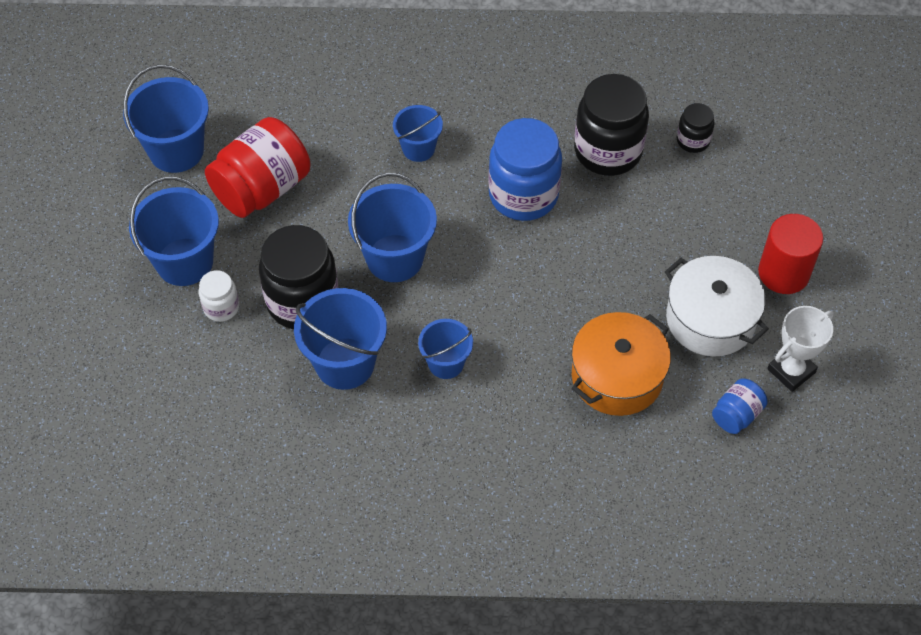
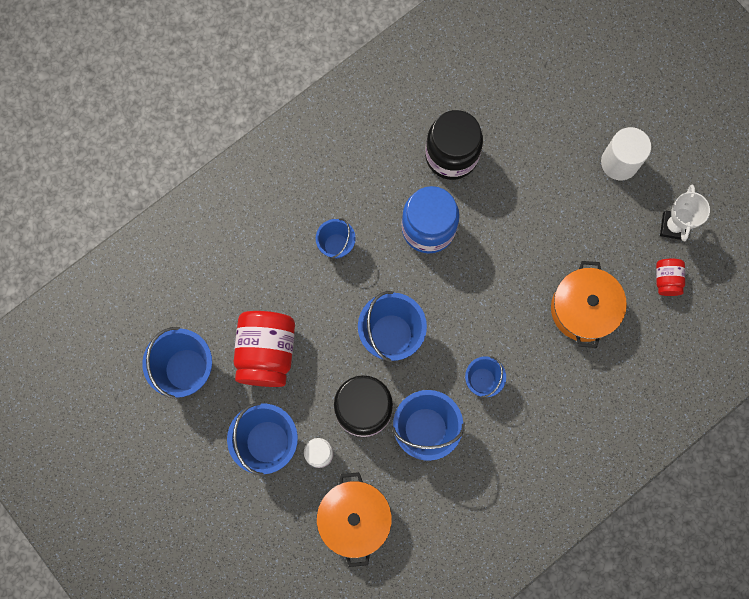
camera: 40 degrees left, 20 degrees up
(195, 389) = (354, 519): none -> orange pot
(693, 140) = (495, 107): black jar -> none
(710, 319) = (604, 227): white pot -> none
(736, 415) = (666, 280): blue jar -> red jar
(783, 273) = (619, 162): red cylinder -> white cylinder

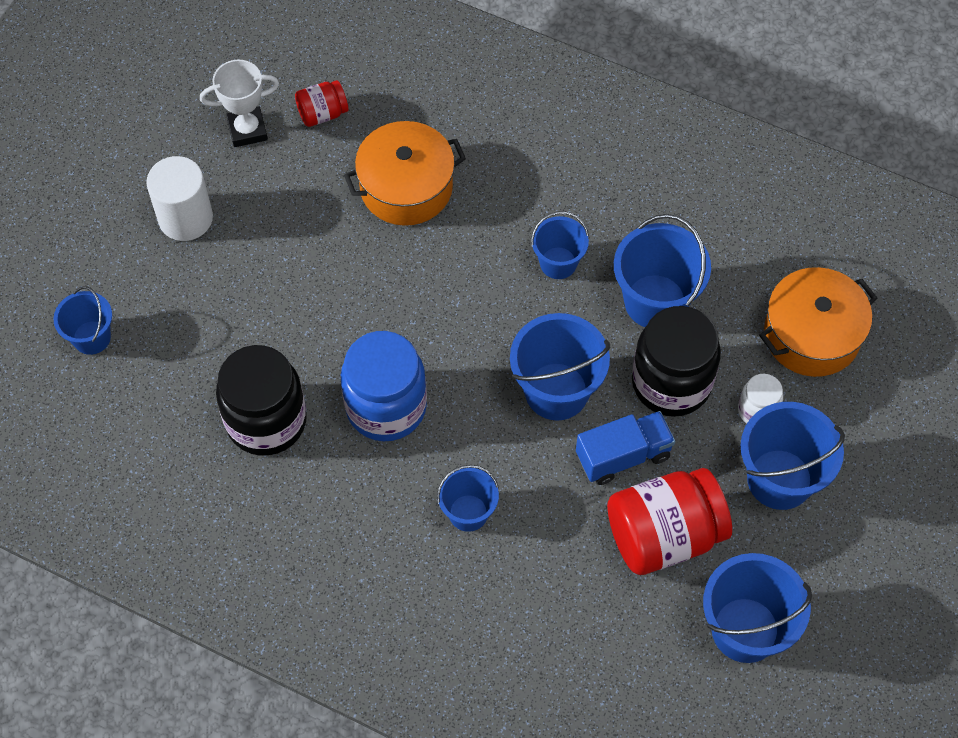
camera: 115 degrees left, 15 degrees down
(329, 354) = (623, 456): none -> blue truck
(555, 78) = (91, 337): none -> blue bucket

